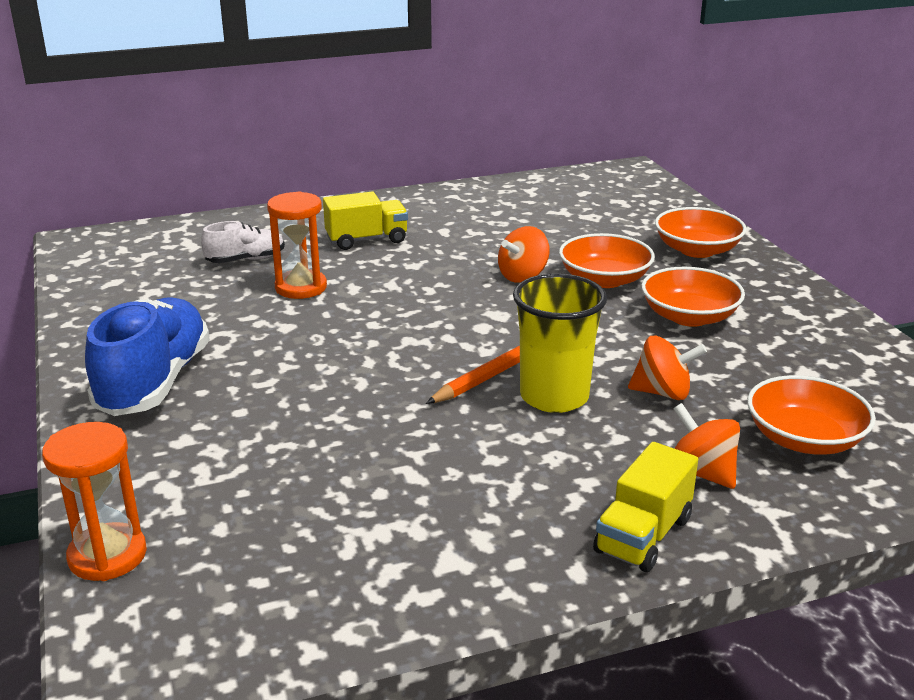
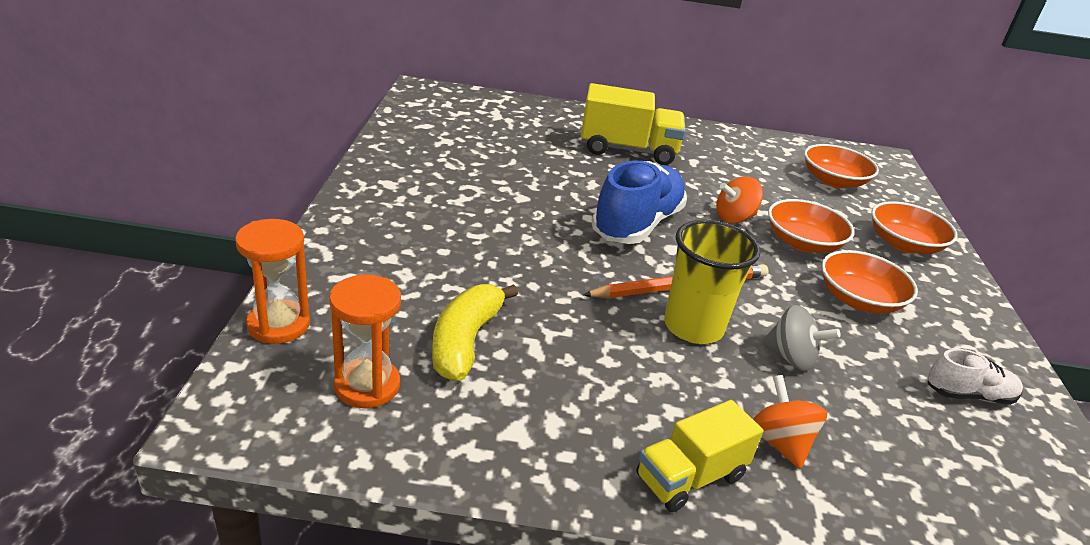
camera: 20 degrees right, 5 degrees up
(155, 382) = (401, 208): blue shoe -> blue shoe (637, 224)
(245, 260) = (527, 138): white shoe -> white shoe (968, 395)
(301, 287) = (553, 171): orange hourglass -> orange hourglass (367, 386)
(334, 495) = (465, 342): none -> yellow banana
(367, 240) = (628, 150): yellow truck -> yellow truck, size x1.52
(663, 393) = (791, 358): orange spinning top -> grey spinning top
(804, 439) = (898, 449): orange bowl -> orange bowl (833, 181)

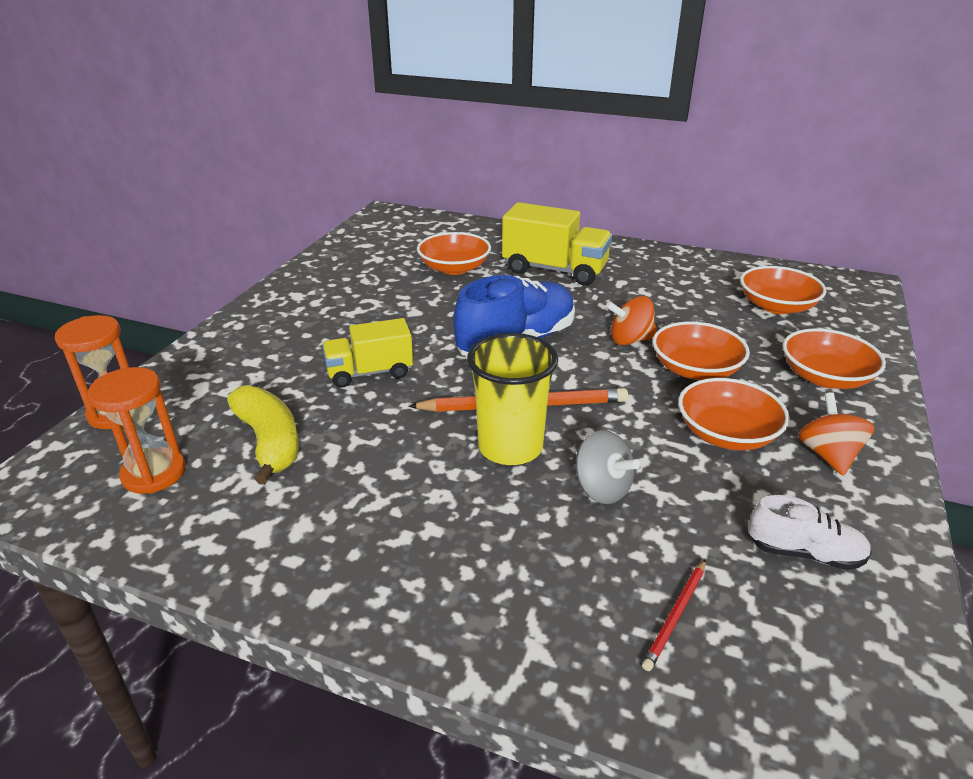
camera: 20 degrees right, 0 degrees up
(465, 342) = (269, 442): yellow banana -> yellow banana turned 120 degrees clockwise
(532, 150) = (454, 268): none -> orange bowl
(690, 477) = (405, 600): yellow truck -> yellow truck (370, 372)
(779, 442) = (529, 577): orange spinning top -> orange spinning top (828, 455)
(907, 459) = (675, 616): none -> red pencil

